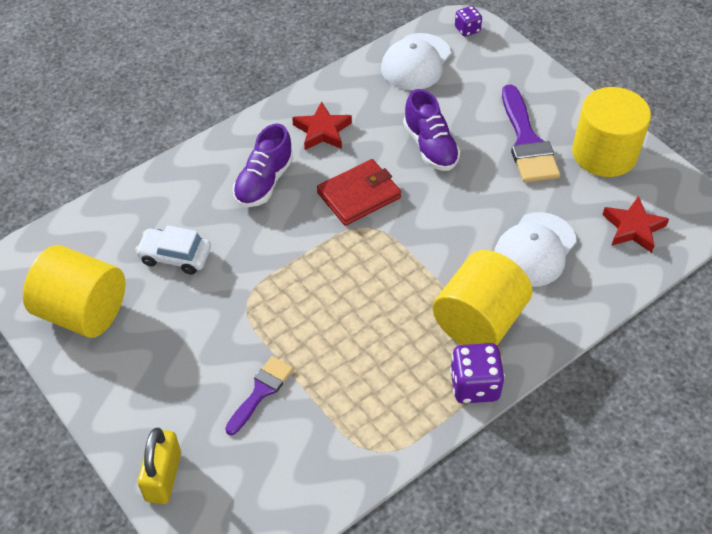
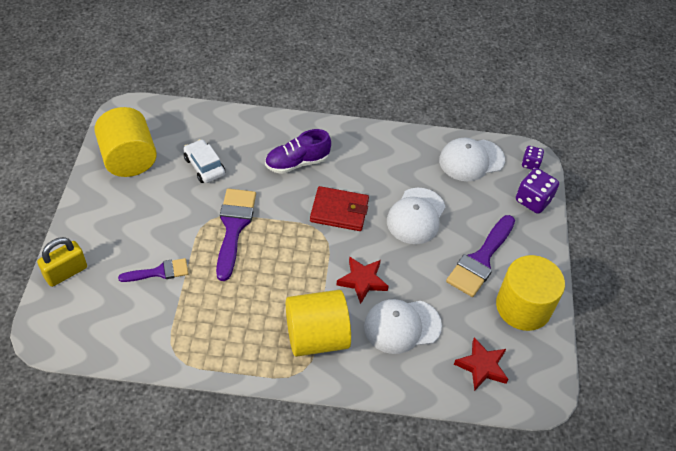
camera: 40 degrees right, 0 degrees up
(279, 289) = (234, 227): none -> purple brush
(322, 131) = (364, 159): red star -> red star (362, 281)
(430, 146) = (416, 216): purple shoe -> white cap
(474, 385) = (269, 369): purple dice -> purple dice (533, 200)

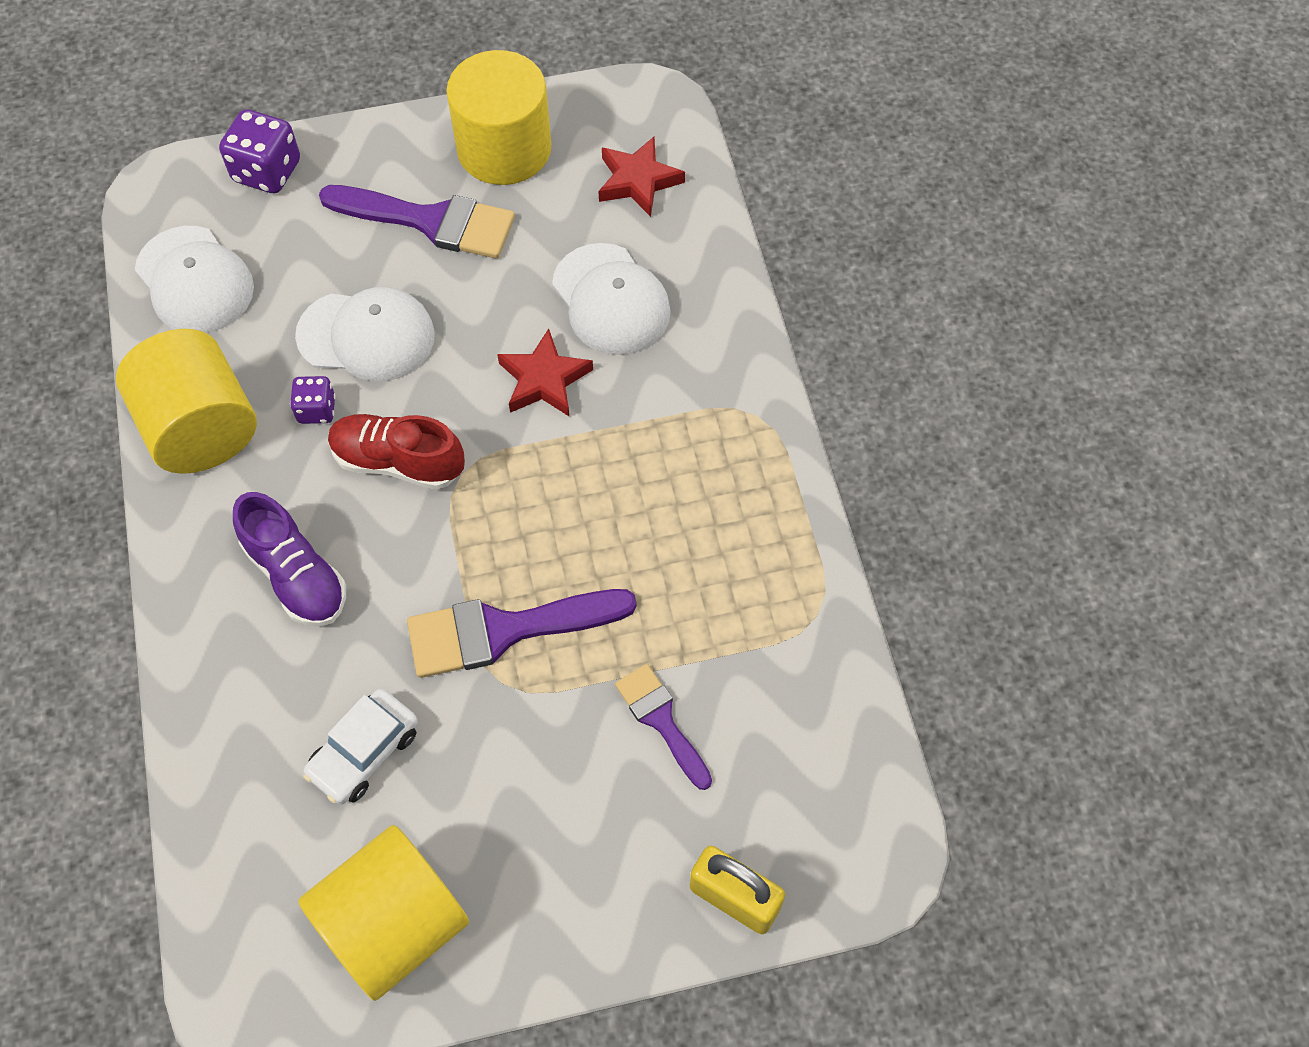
camera: 105 degrees left, 10 degrees up
(316, 337) = (685, 413): yellow cylinder -> yellow cylinder (201, 428)
(339, 211) = (398, 461): red wallet -> red shoe
(530, 164) = (176, 189): purple dice -> purple dice (316, 410)

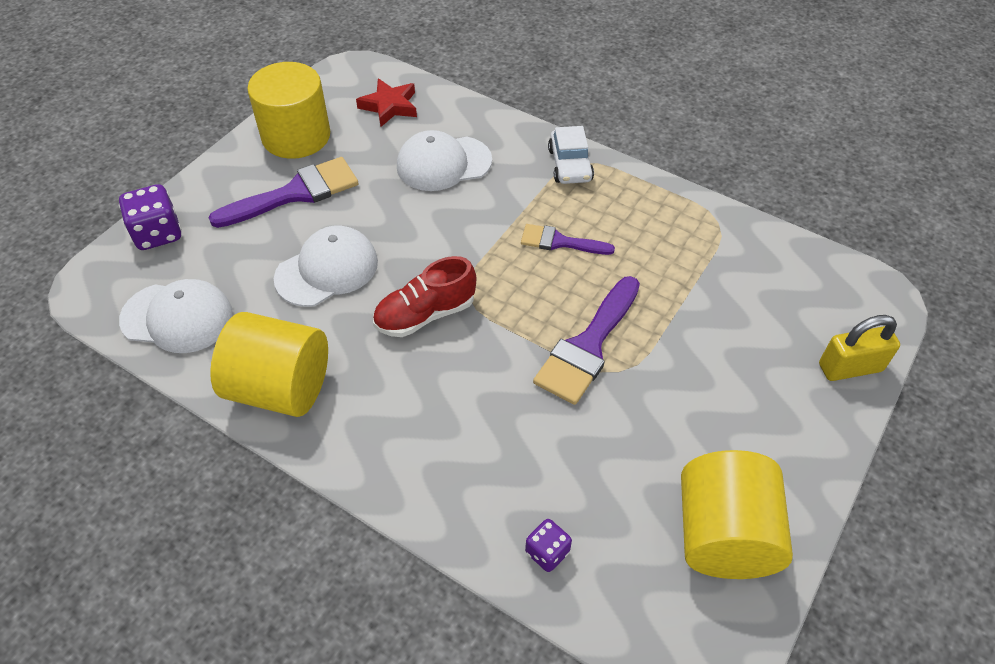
camera: 45 degrees left, 10 degrees down
(296, 575) = (439, 414): purple shoe -> none
(316, 410) = (343, 325): purple dice -> purple dice (547, 552)
(364, 752) = (594, 467): white car -> white car (570, 165)
(544, 379) = (455, 220): red star -> none
(611, 300) = (443, 163): white cap -> white cap turned 150 degrees clockwise
(661, 720) = (715, 322): purple brush -> purple brush (559, 242)

